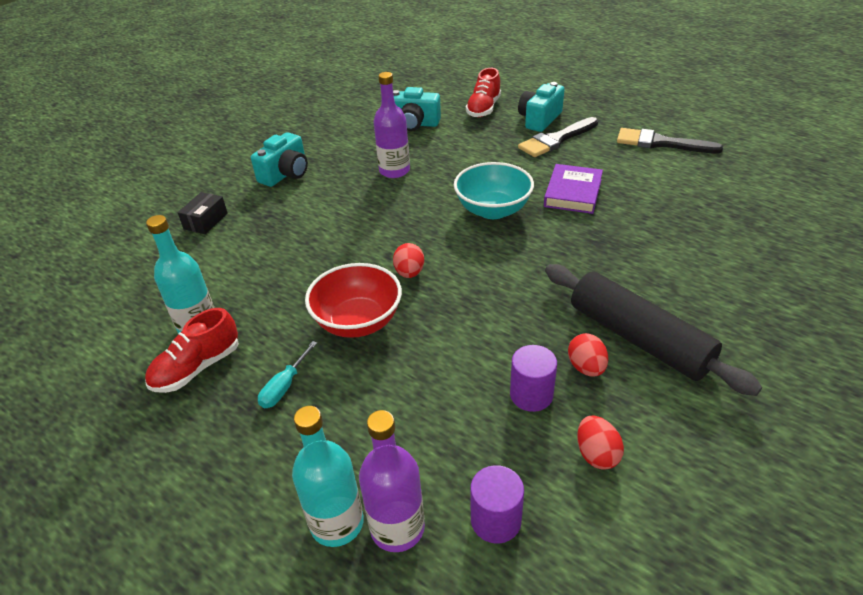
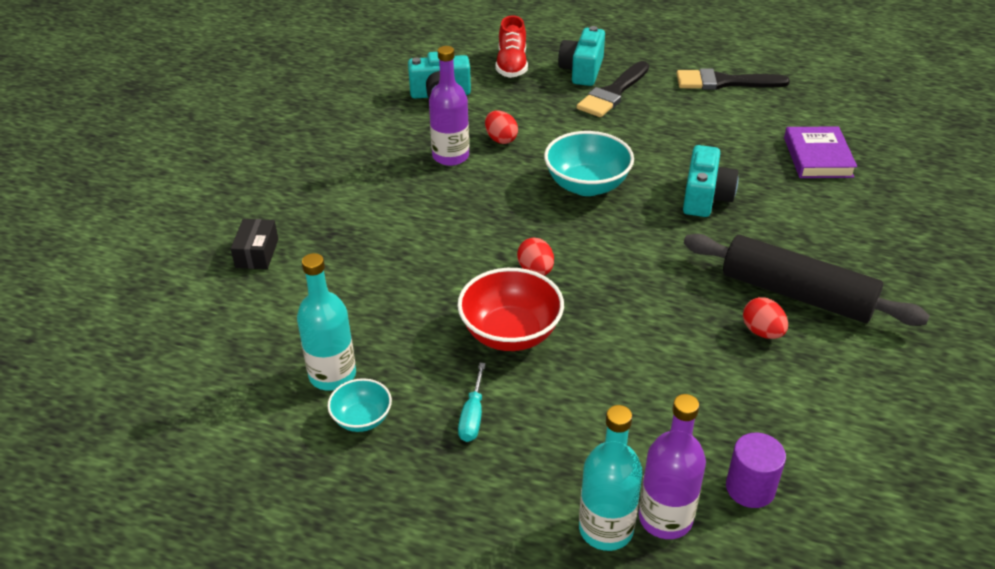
camera: 20 degrees left, 0 degrees up
(197, 368) = (362, 419): red shoe -> turquoise bowl
(286, 174) = (320, 179): turquoise camera -> turquoise camera (705, 197)
(531, 395) = (724, 369): purple cylinder -> none
(573, 193) = (661, 152): purple book -> purple book (817, 157)
(596, 454) = (809, 409): red egg -> red egg (501, 139)

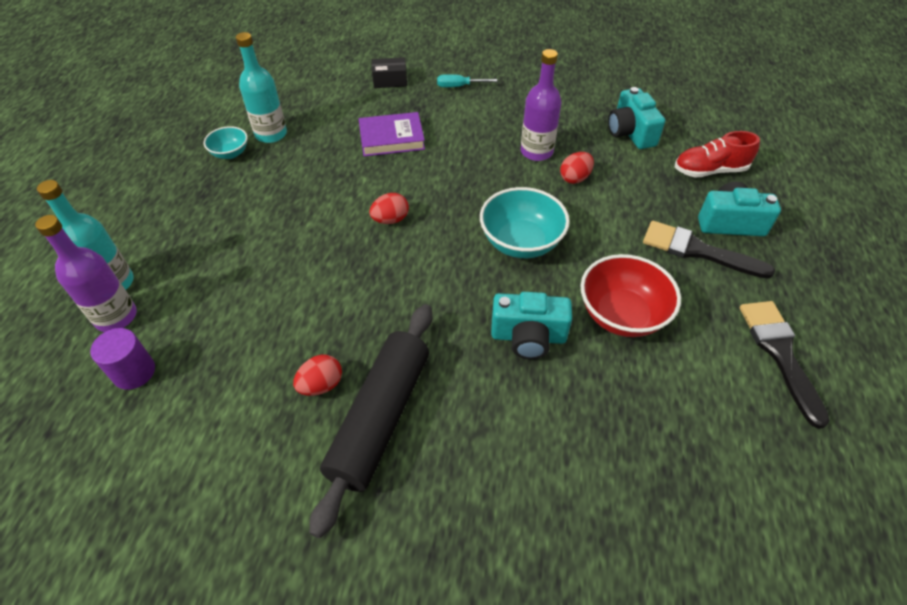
camera: 80 degrees right, 10 degrees up
(472, 416) = (228, 203): turquoise screwdriver -> turquoise screwdriver (459, 86)
(510, 333) = (313, 213): red bowl -> red bowl (621, 315)
(817, 157) = (649, 455): purple book -> purple book (391, 138)

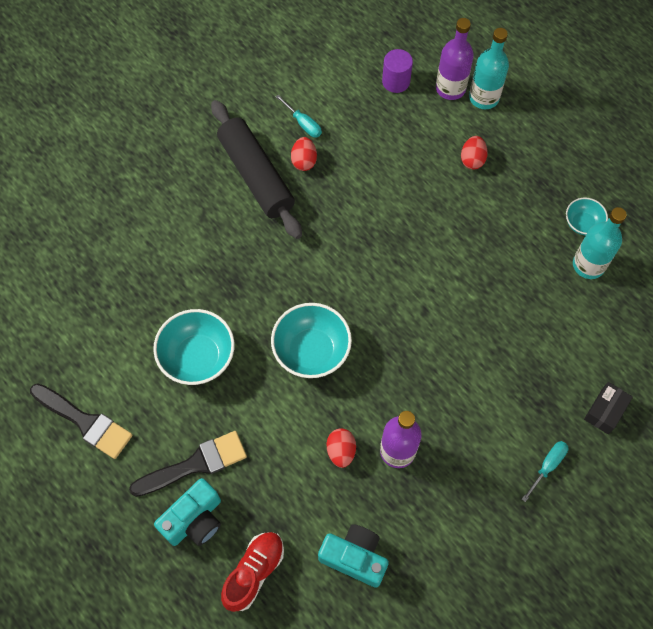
camera: 130 degrees right, 15 degrees up
(266, 423) = (303, 123): none -> turquoise screwdriver
(390, 220) = (409, 283): red egg -> red egg (472, 160)
(391, 138) = (510, 351): purple book -> none
(528, 337) = (234, 289): turquoise camera -> none
(621, 315) = (198, 357): red bowl -> turquoise bowl

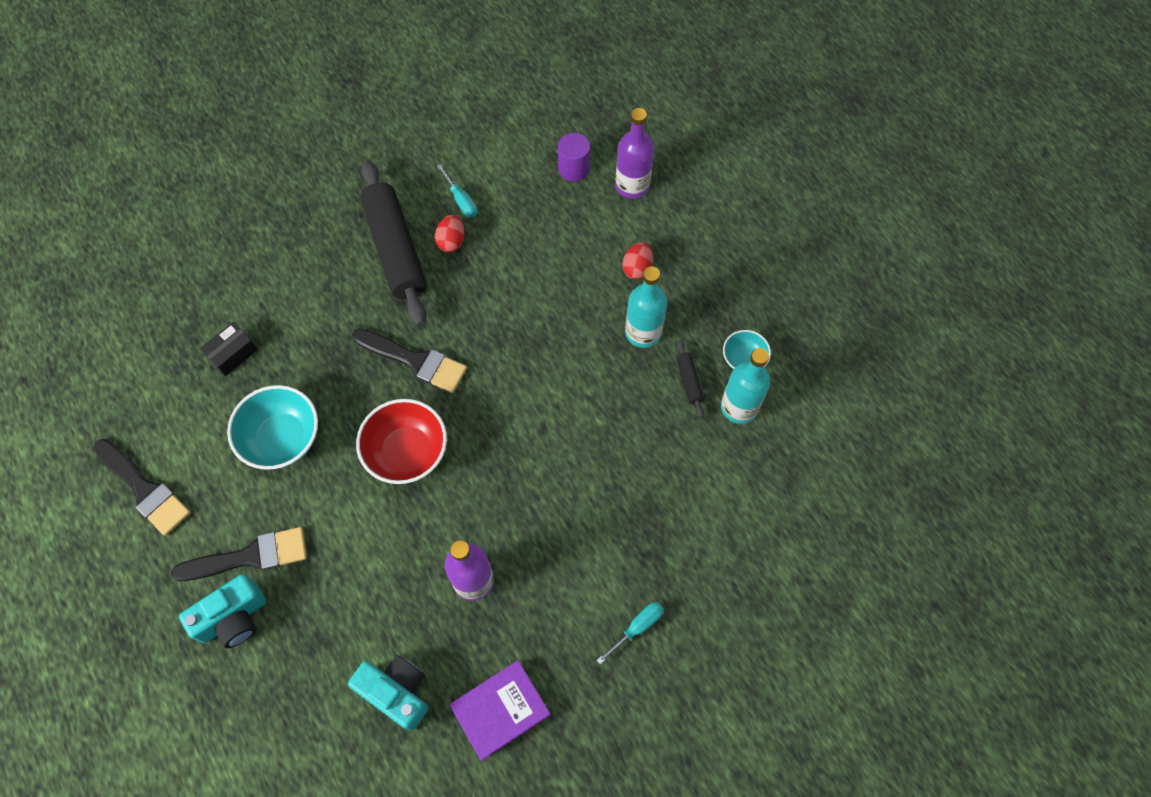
camera: 10 degrees right, 0 degrees up
(254, 572) = (282, 688): red shoe -> none
(298, 270) = (415, 361): none -> black brush
(311, 351) = (407, 452): turquoise bowl -> red bowl
(341, 451) = (411, 570): red egg -> none
(448, 556) = (500, 710): none -> purple book
(484, 98) = (667, 201): turquoise bottle -> turquoise bottle (643, 332)
(540, 249) = (689, 381): none -> black rolling pin
(605, 411) = (717, 576): black box -> black box (232, 353)

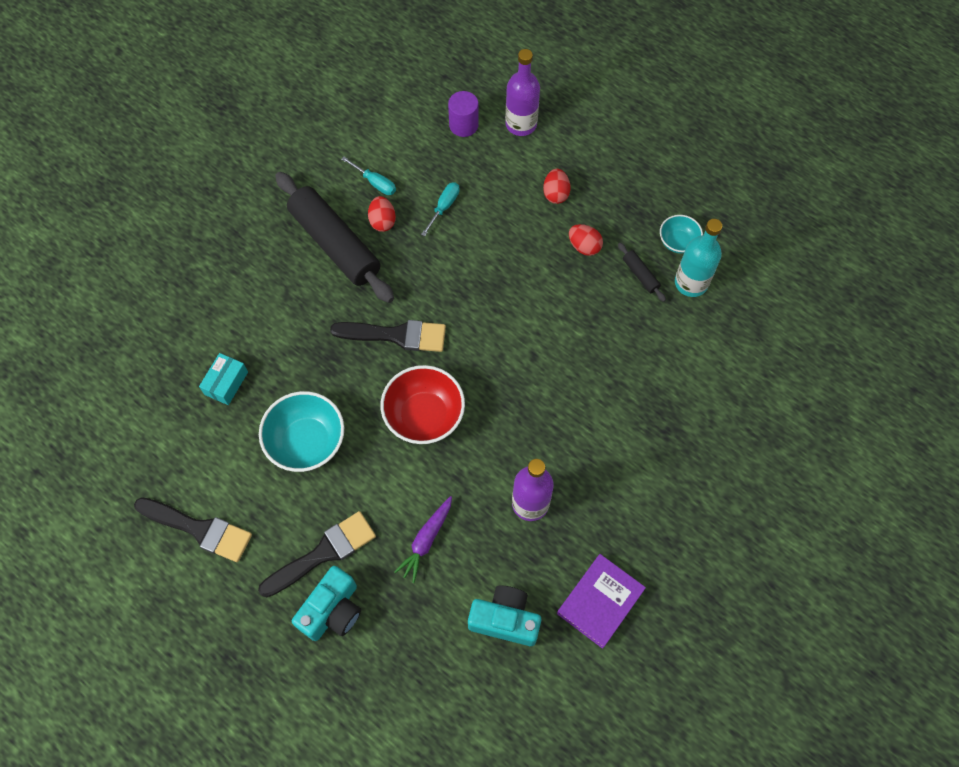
camera: 20 degrees left, 0 degrees up
(232, 353) = (226, 383): black box -> turquoise box
(354, 581) = (426, 540): none -> purple carrot
(637, 628) = (684, 493): turquoise screwdriver -> turquoise screwdriver (444, 207)
(643, 332) = (584, 246): turquoise bottle -> red egg

